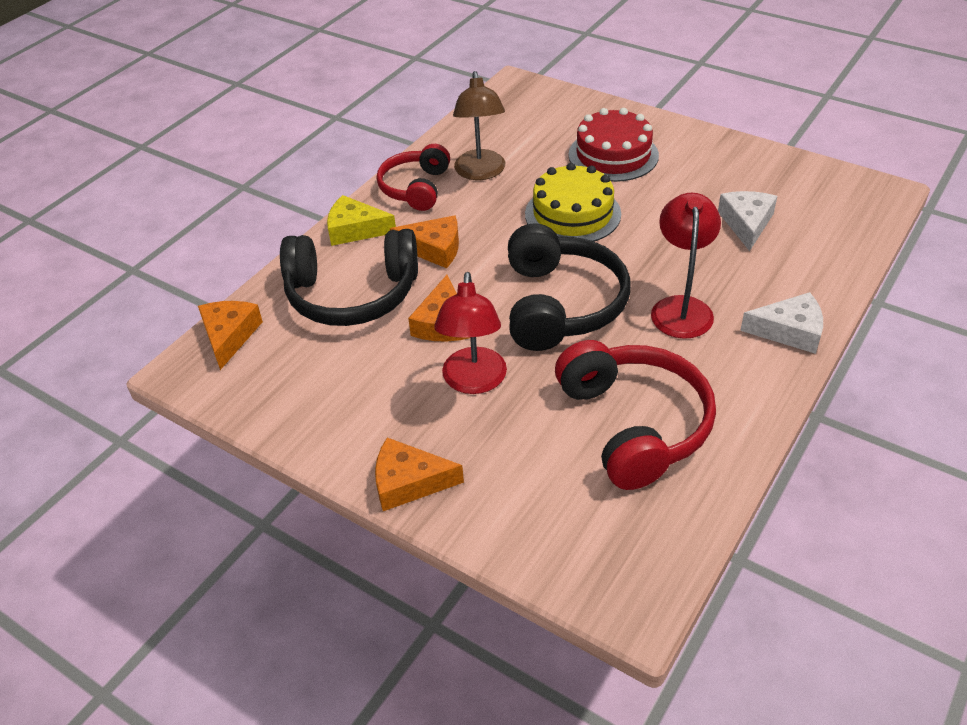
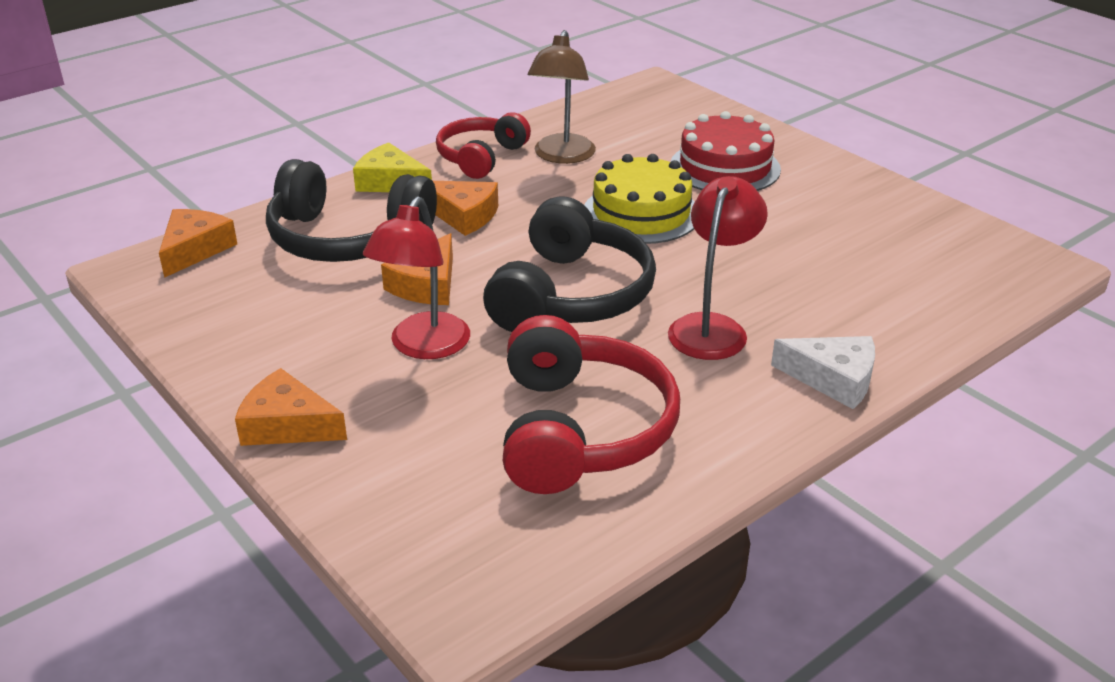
camera: 15 degrees right, 10 degrees down
(746, 223) = (846, 261): white cheese -> none

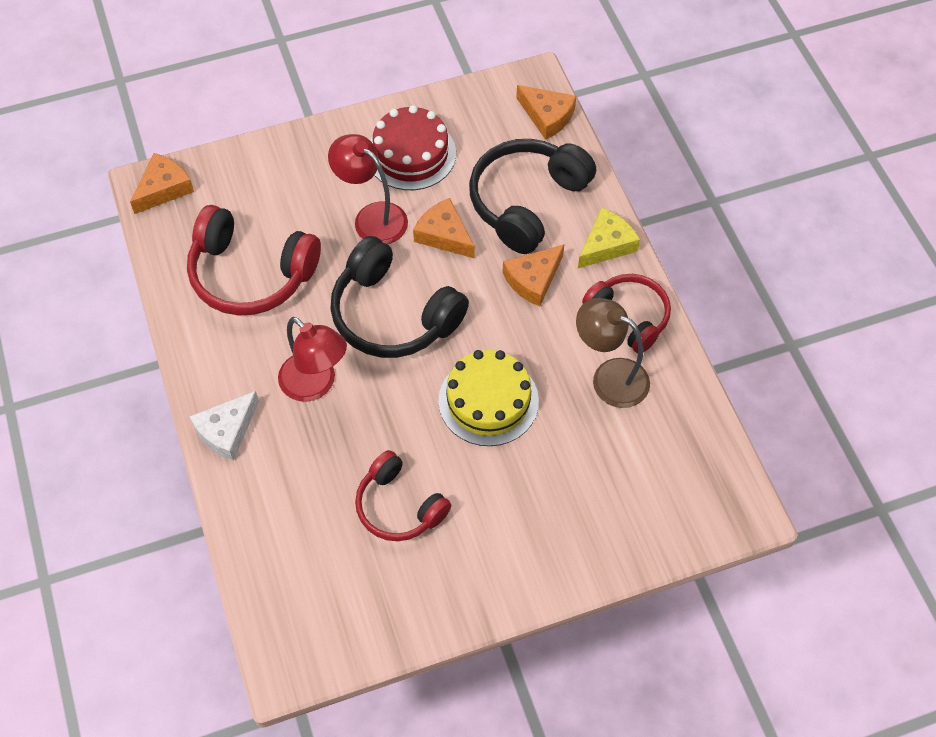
camera: 110 degrees right, 25 degrees up
(287, 425) = (327, 140): orange cheese -> orange cheese (164, 188)
(725, 167) = (542, 498): red cake -> red cake (411, 154)
(810, 238) = (399, 506): none -> red headphones

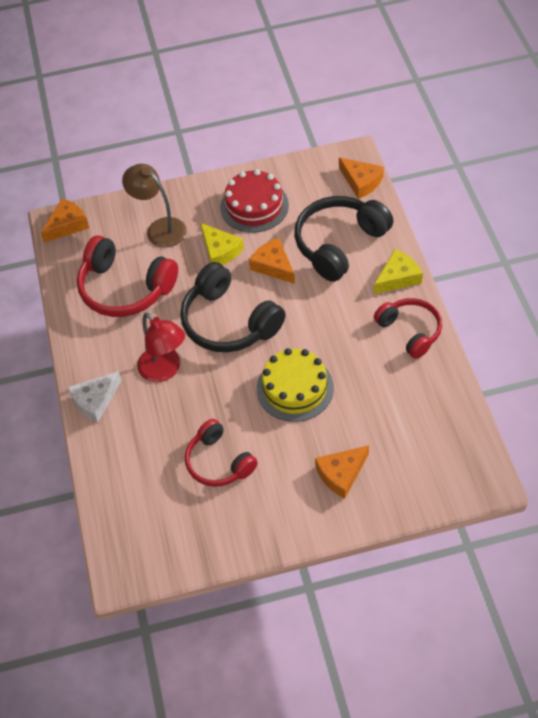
camera: 10 degrees right, 5 degrees down
(372, 217) = (220, 251): red lamp -> yellow cheese
(533, 279) = (338, 301): orange cheese -> orange cheese (341, 474)
(609, 377) = (390, 375): brown lamp -> brown lamp (160, 228)

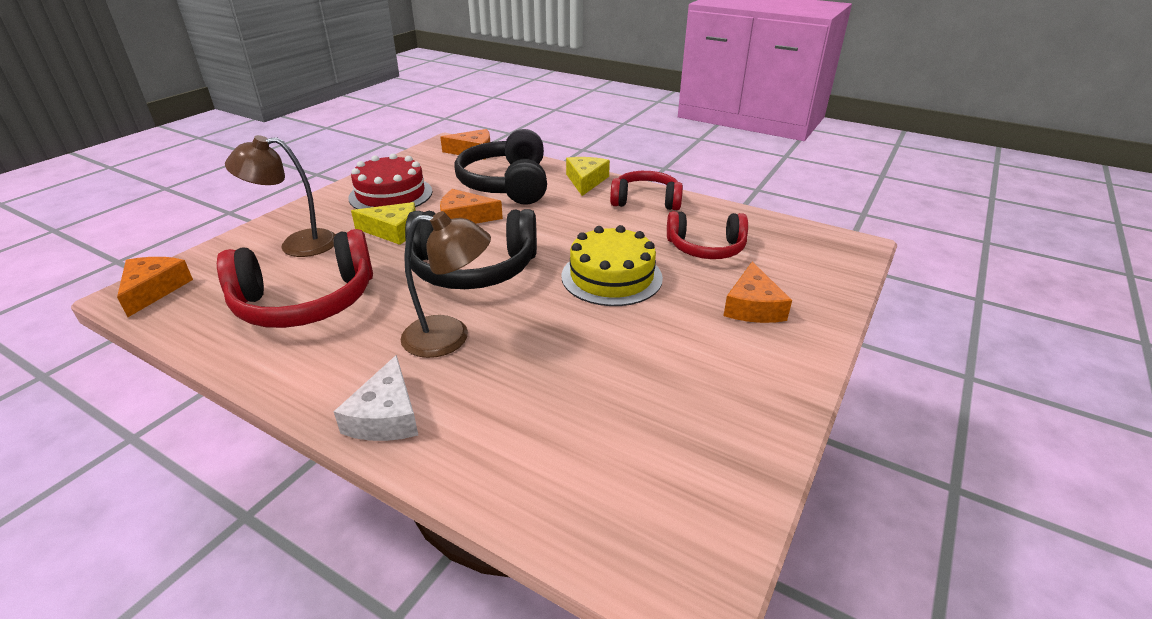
camera: 50 degrees left, 20 degrees down
(165, 370) = (450, 337): red lamp -> brown lamp
(218, 462) = (628, 373): red headphones -> red headphones (706, 248)

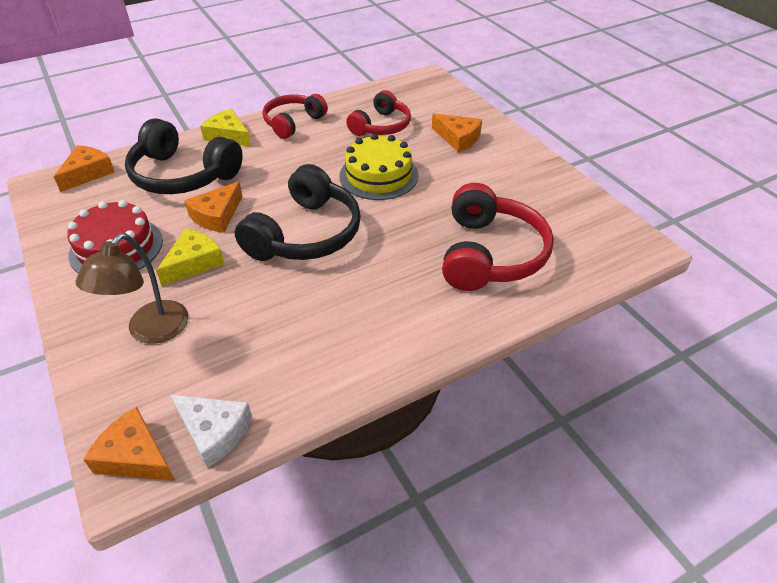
camera: 60 degrees left, 10 degrees up
(306, 301) = (266, 341): red headphones -> red headphones (490, 254)
(386, 416) = (454, 323): white cheese -> white cheese (214, 432)
(450, 337) = (388, 271): brown lamp -> none

